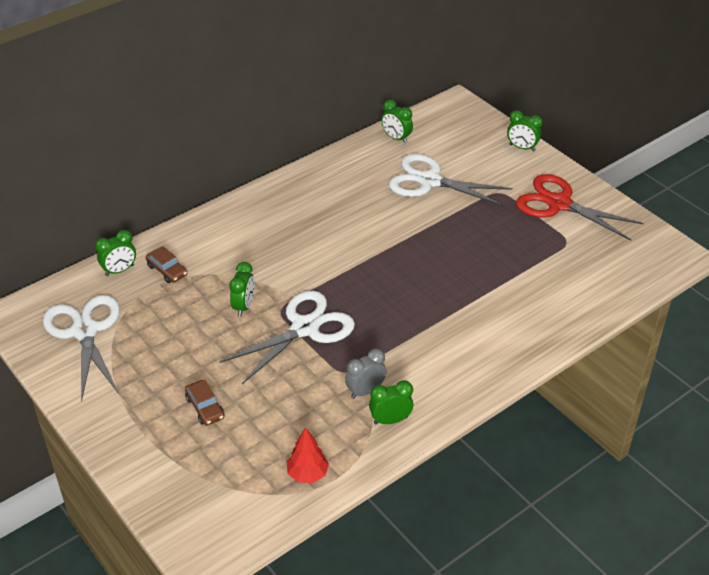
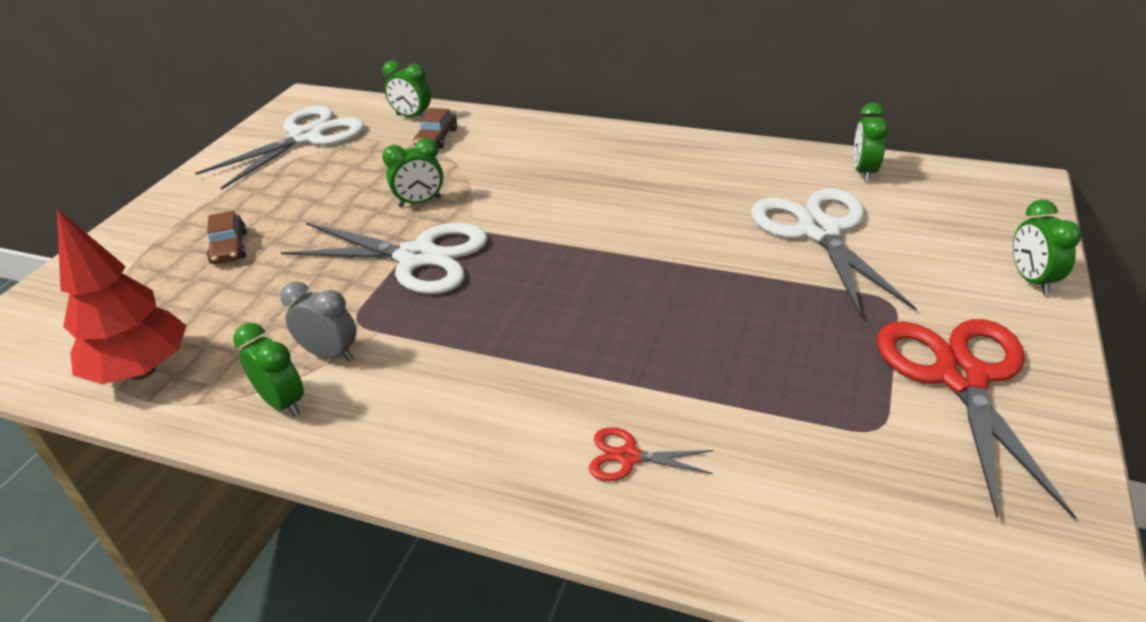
camera: 60 degrees right, 5 degrees down
(205, 407) = (229, 248): brown car -> brown car turned 45 degrees counterclockwise
(307, 474) = (142, 371): red tree -> red tree, size x1.67
(526, 317) = (628, 457): none -> red scissors

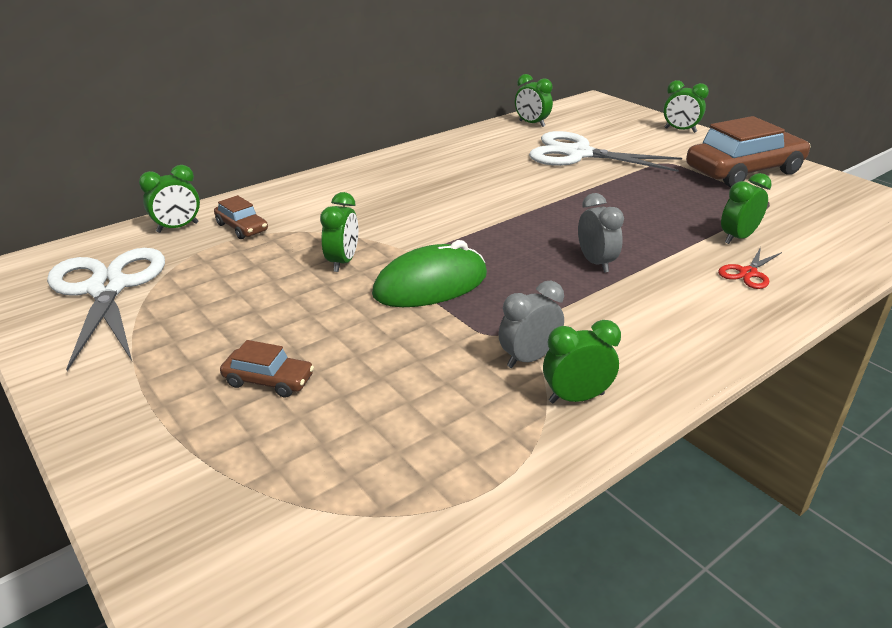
camera: 60 degrees left, 5 degrees down
(142, 371) = (440, 480): red tree -> none
(417, 257) = (430, 285): white scissors -> green mouse
(545, 334) = (596, 263): none -> grey clock
(722, 424) = (737, 238): none -> green clock
(961, 377) = (744, 171): red scissors -> brown car

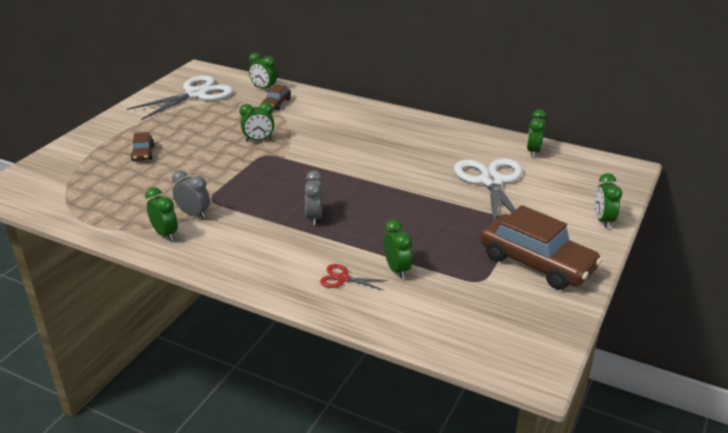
camera: 65 degrees right, 0 degrees up
(430, 285) = (251, 170): green mouse -> none
(596, 263) = (314, 217): grey clock -> grey clock turned 135 degrees clockwise
(737, 238) = (397, 270): green clock -> green clock turned 45 degrees clockwise

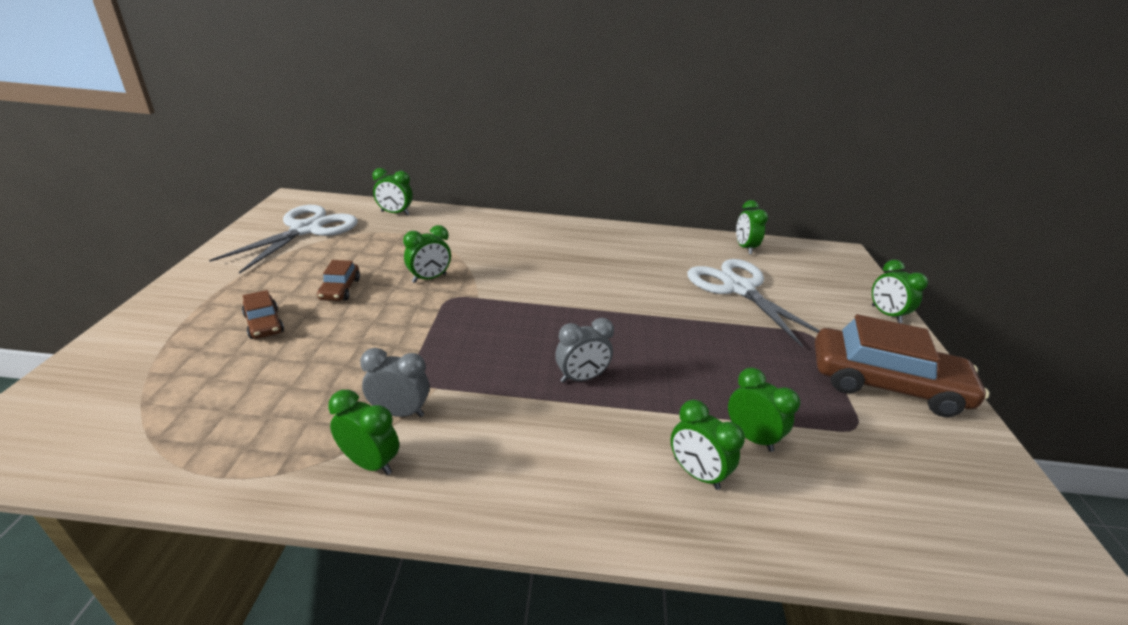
camera: 25 degrees left, 0 degrees up
(276, 103) = (422, 229): brown car -> brown car (340, 289)
(314, 217) = (581, 378): grey clock -> grey clock turned 90 degrees counterclockwise
(342, 278) = (696, 473): red scissors -> green clock

